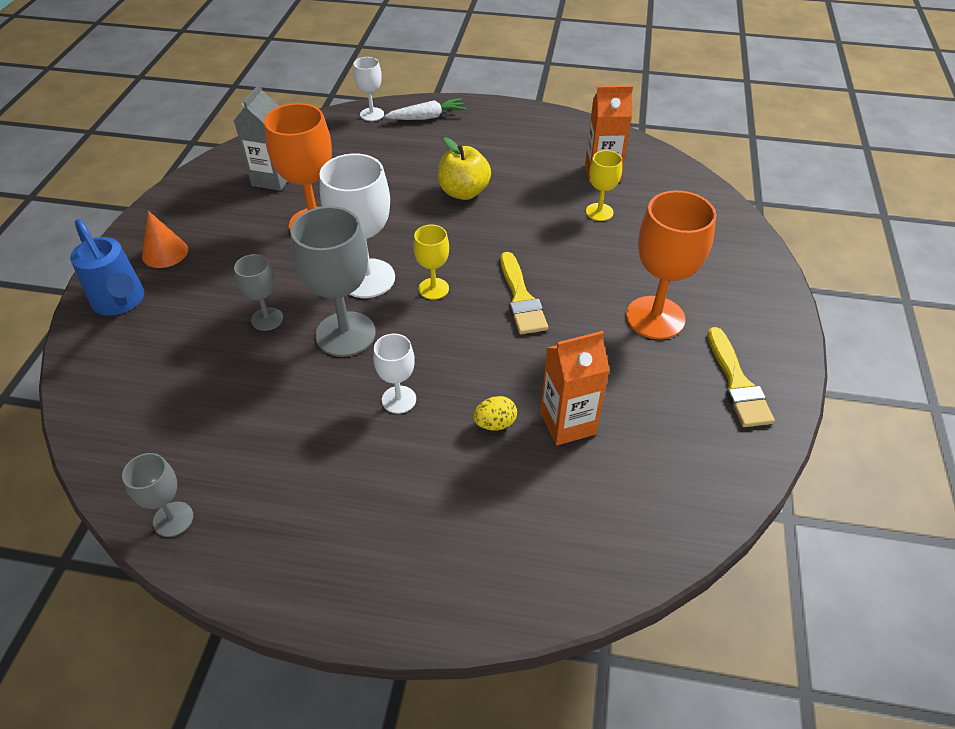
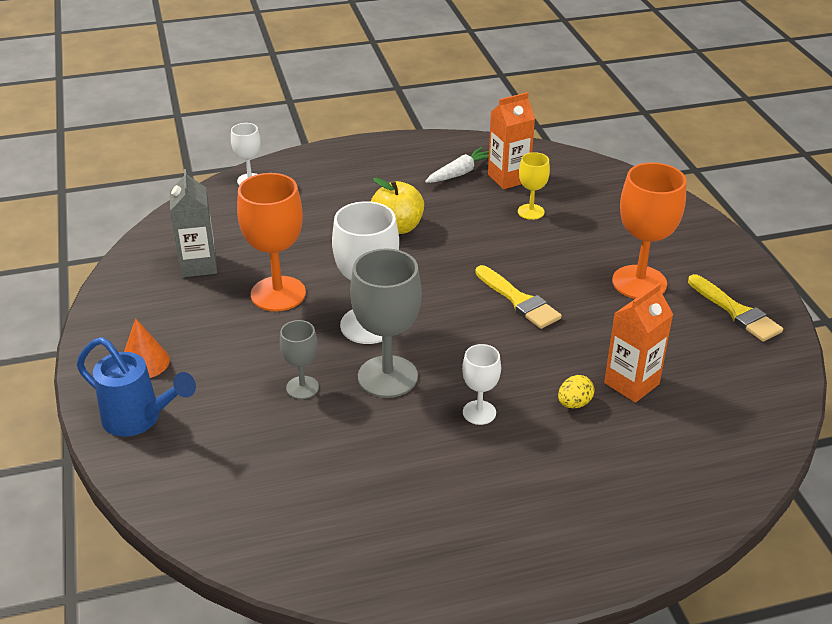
camera: 25 degrees left, 10 degrees down
(173, 519) = (358, 574): grey goblet -> none
(427, 117) = (308, 170): white carrot -> white carrot (460, 173)
(433, 288) = (436, 315): yellow goblet -> none

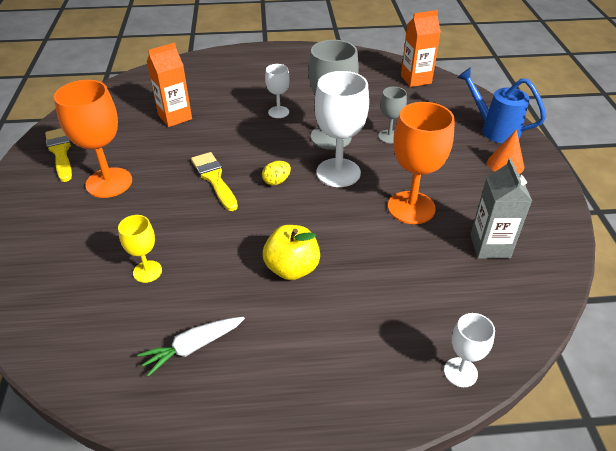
camera: 170 degrees left, 5 degrees up
(508, 178) = (140, 328): orange carton -> orange carton (416, 79)
(574, 403) = (218, 111): yellow egg -> yellow egg (276, 181)

